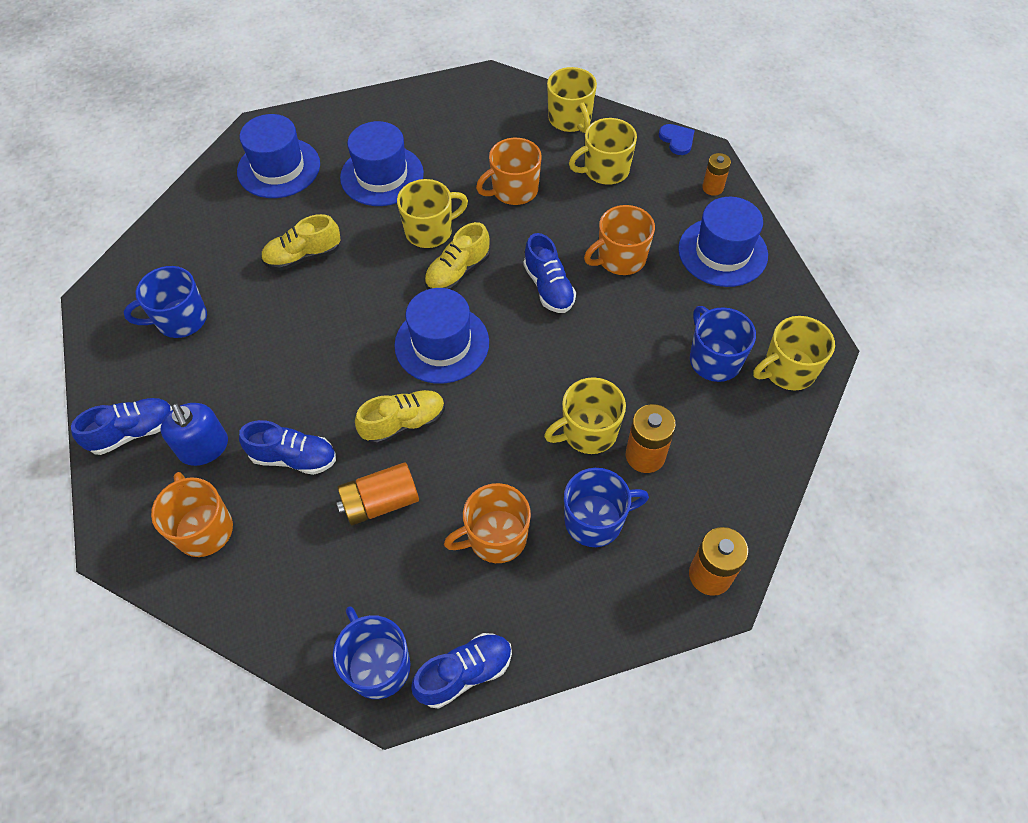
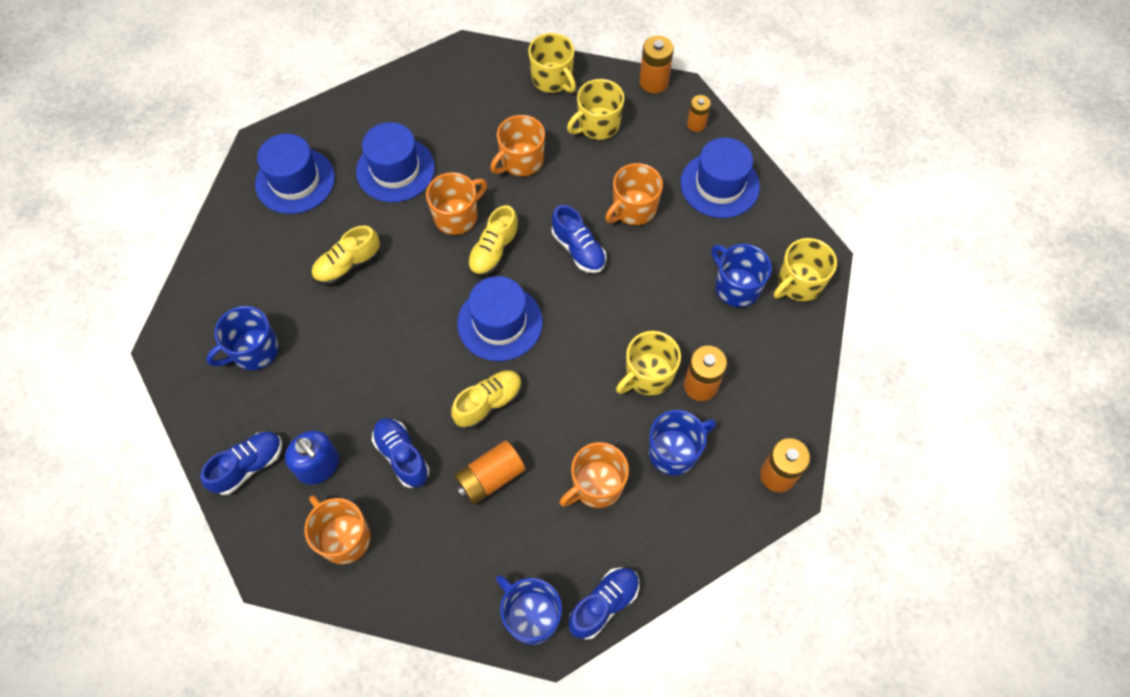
camera: 15 degrees left, 5 degrees up
(294, 457) = (402, 456): blue shoe -> blue shoe turned 120 degrees counterclockwise
(430, 231) = (457, 216): yellow mug -> orange mug
(677, 140) = (653, 82): blue heart -> orange battery

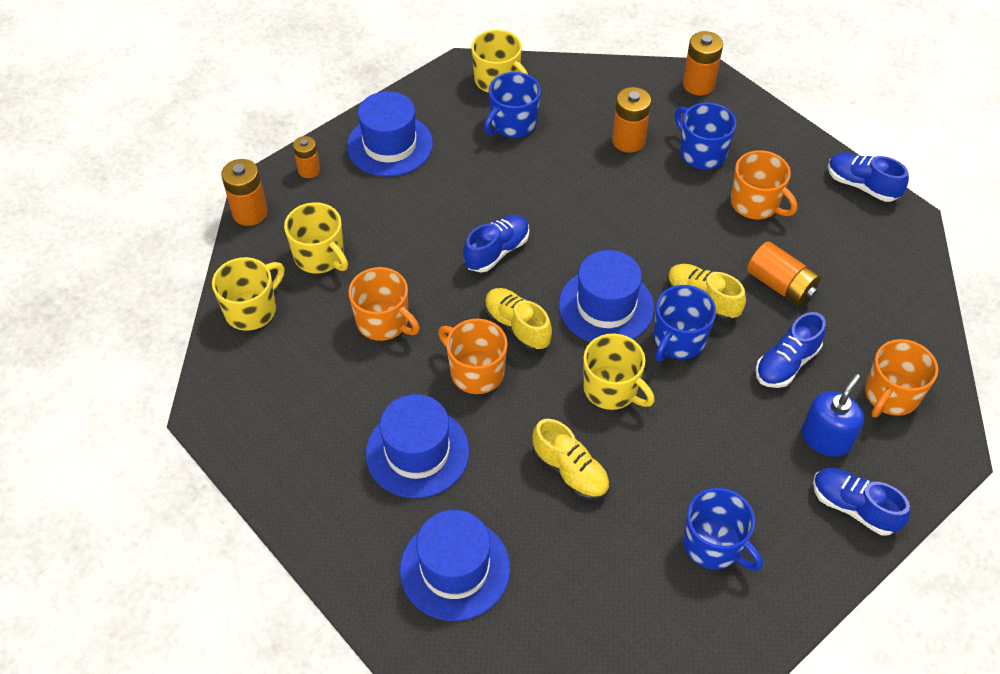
camera: 100 degrees left, 10 degrees down
(494, 251) = (517, 327): yellow shoe -> yellow shoe turned 150 degrees counterclockwise
(531, 616) = (895, 233): blue mug -> blue mug (678, 340)
(633, 209) = (434, 211): orange mug -> none
(648, 375) = (630, 179): yellow mug -> yellow mug (611, 389)

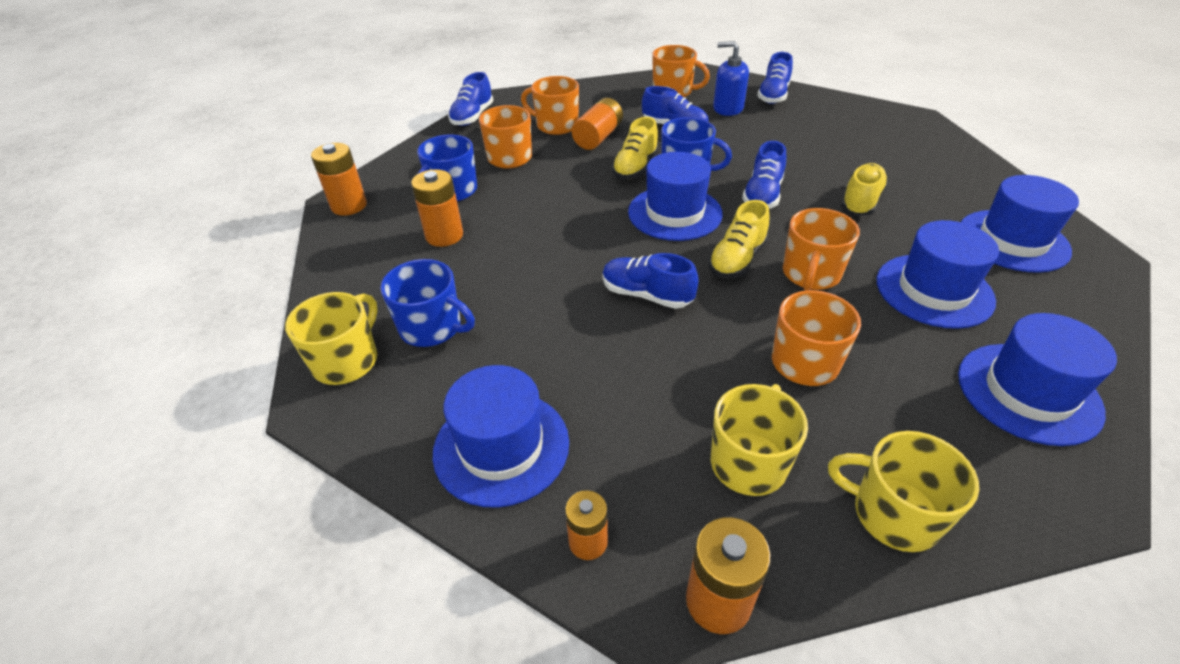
camera: 105 degrees left, 10 degrees down
(291, 443) = (1028, 392): none -> blue hat
(611, 389) = (762, 195): yellow mug -> blue shoe
(713, 545) = (854, 135): blue mug -> none
(820, 254) = (556, 125): none -> orange mug

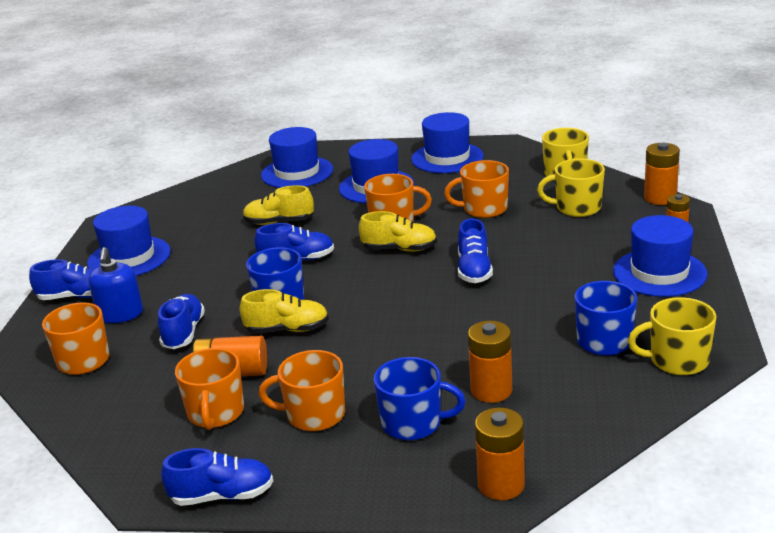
camera: 115 degrees left, 15 degrees down
(675, 213) = (355, 288): blue hat -> blue hat (129, 257)

